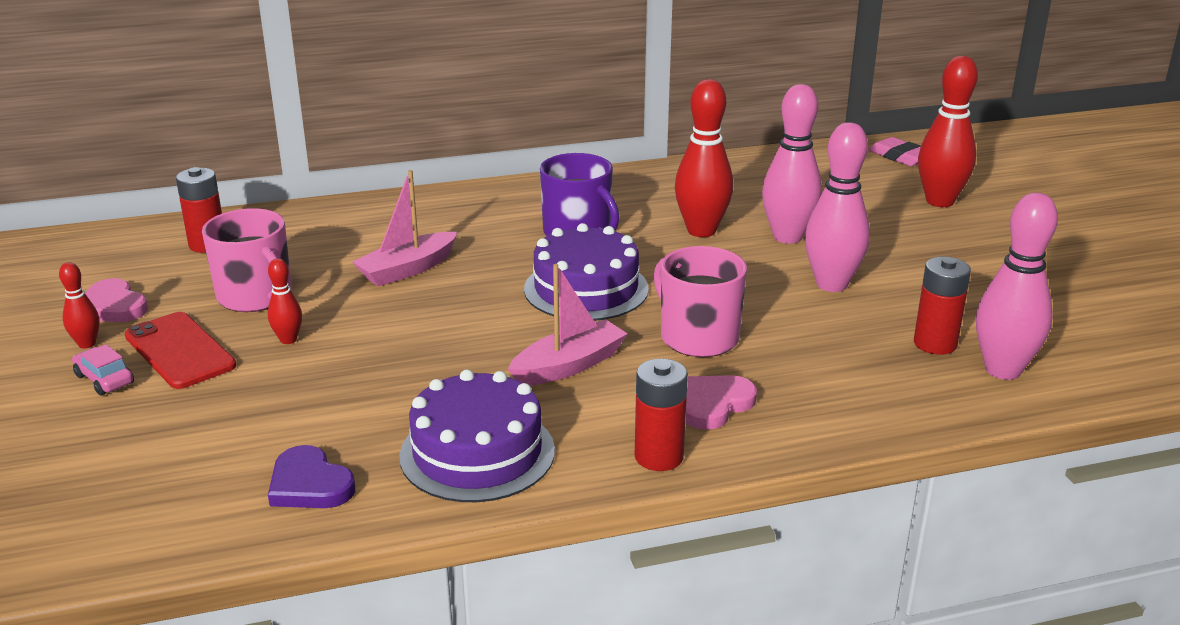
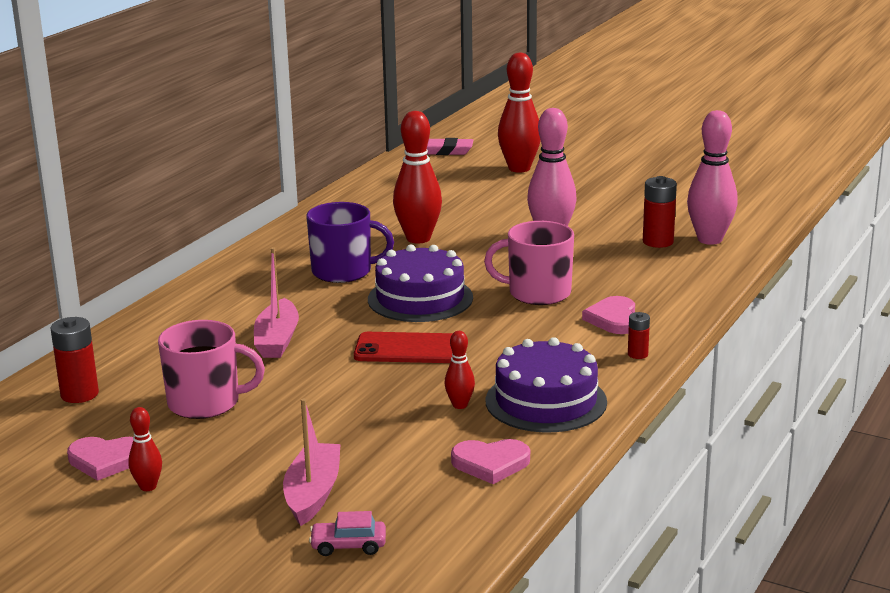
camera: 45 degrees left, 5 degrees down
(104, 379) = (219, 494): pink car -> pink car (348, 546)
(179, 351) = (231, 455): red phone -> red phone (411, 349)
(288, 340) = (294, 412): red bowling pin -> red bowling pin (460, 405)
(309, 484) = (491, 463): purple heart -> pink heart
(569, 365) = (500, 339): pink boat -> pink boat (313, 493)
(659, 456) = (637, 354): red battery -> red battery, size x0.57
(787, 237) = (476, 221): pink bowling pin -> none

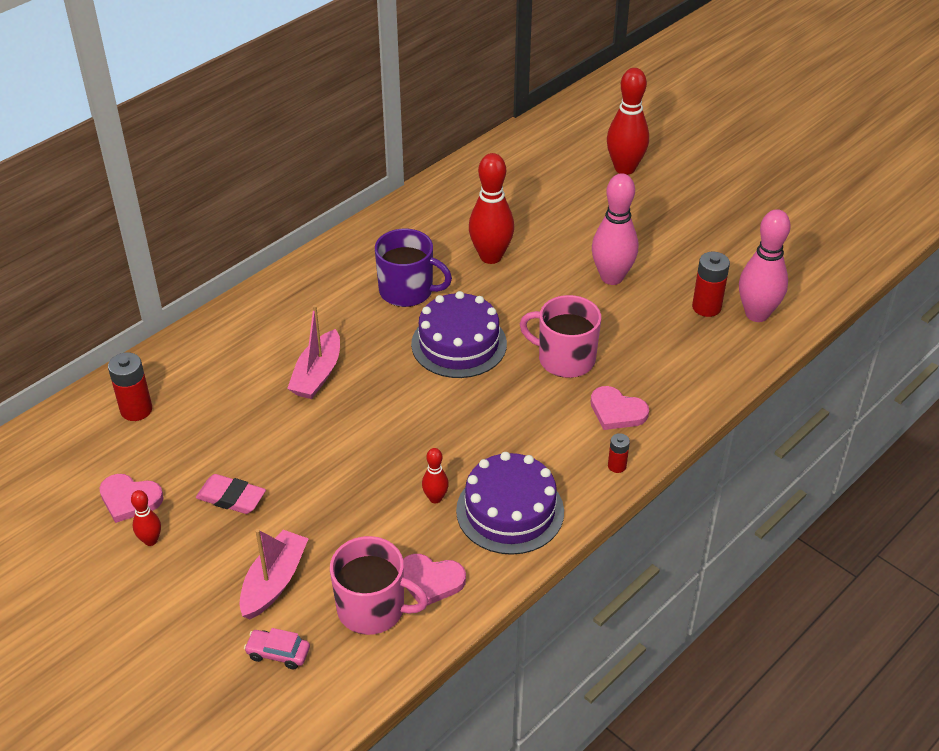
camera: 15 degrees right, 20 degrees up
(205, 403) = (230, 445): pink mug -> pink mug (373, 609)
(411, 349) = (423, 413): red phone -> none
(446, 151) = (568, 128): pink eraser -> pink eraser (231, 497)
(613, 319) = (617, 411): pink heart -> pink heart turned 75 degrees counterclockwise

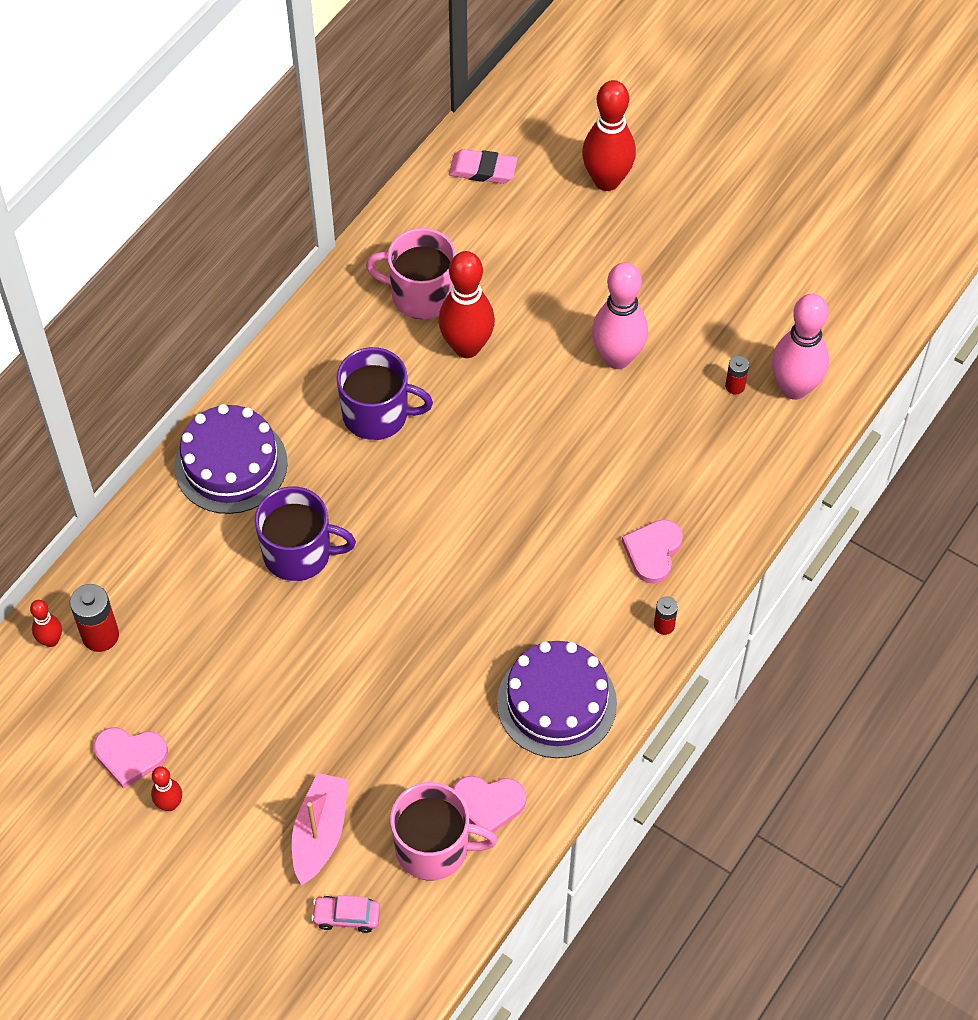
camera: 10 degrees left, 15 degrees up
(231, 497) = (244, 735): pink eraser -> pink eraser (483, 170)
(317, 374) = (299, 553): pink boat -> purple mug
(435, 498) = (471, 699): red bowling pin -> red bowling pin (51, 640)
(459, 344) = (454, 484): purple cake -> purple cake (231, 464)
(565, 359) = (582, 487): pink mug -> pink mug (421, 294)
(617, 411) = (653, 552): pink heart -> pink heart turned 90 degrees clockwise
(706, 307) = (735, 386): red battery -> red battery, size x0.57

